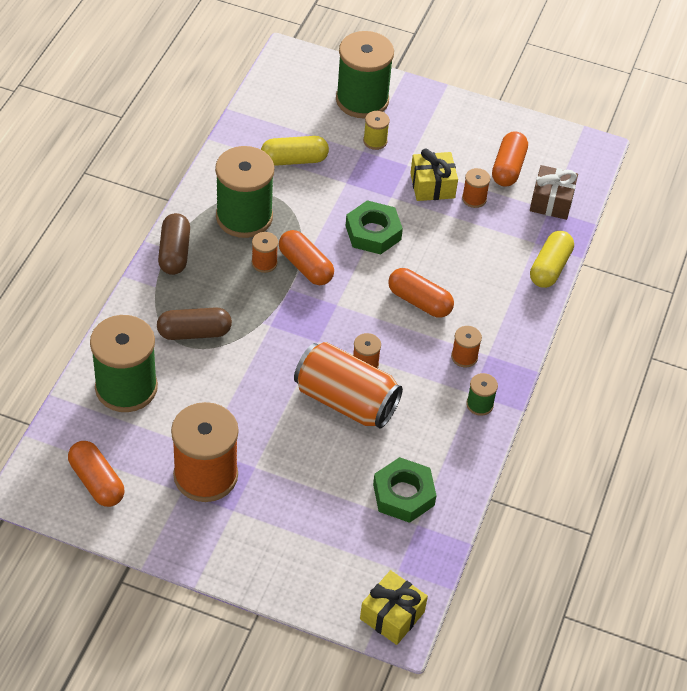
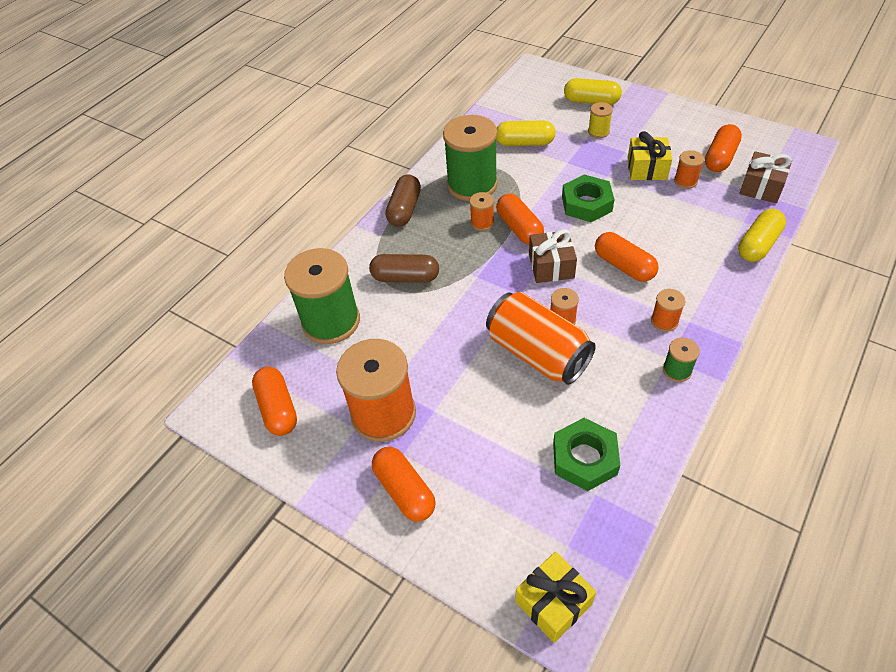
camera: 20 degrees right, 0 degrees up
(243, 542) = (404, 490): none -> orange capsule
(346, 307) = (551, 266): none -> brown gift
(362, 100) = (591, 101): green spool -> yellow capsule

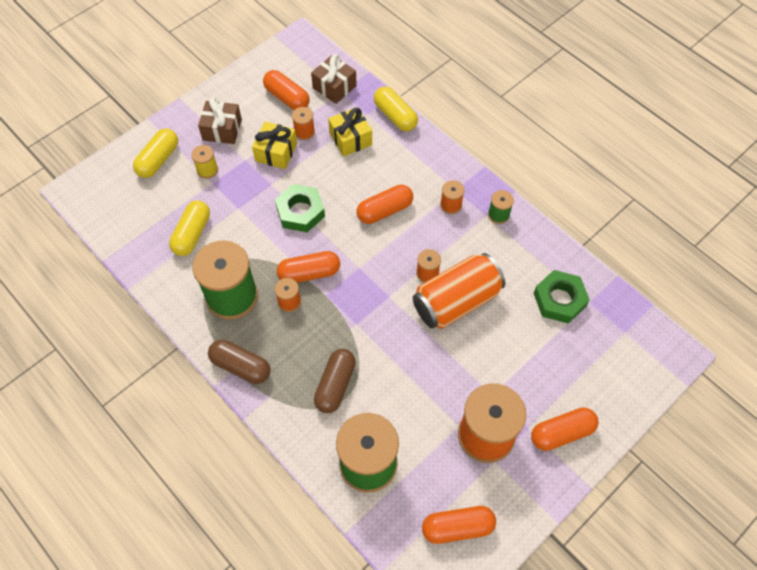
camera: 80 degrees left, 10 degrees up
(551, 266) = (365, 262): brown gift -> brown gift (222, 129)
(553, 602) = (663, 354): yellow gift -> yellow gift (350, 139)

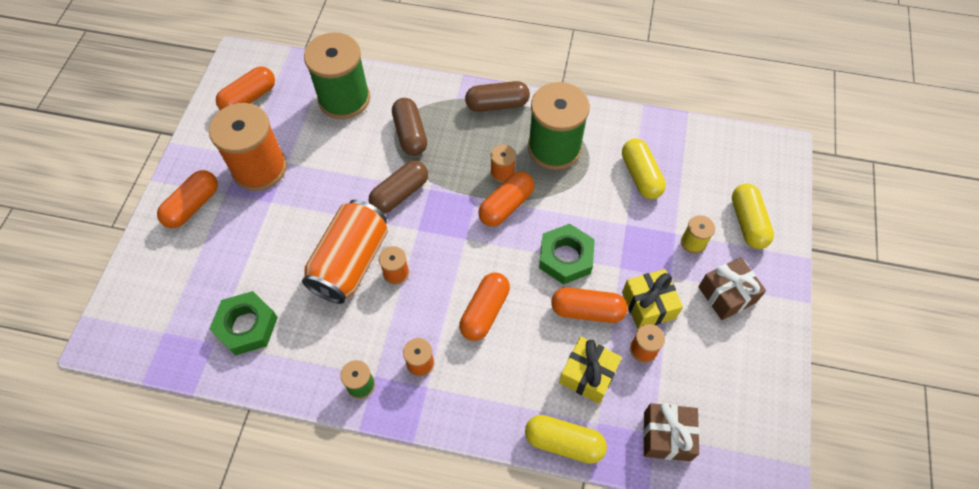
camera: 145 degrees right, 0 degrees up
(287, 98) = (703, 381): orange capsule -> orange capsule (587, 310)
(382, 334) = (400, 194): none -> brown capsule

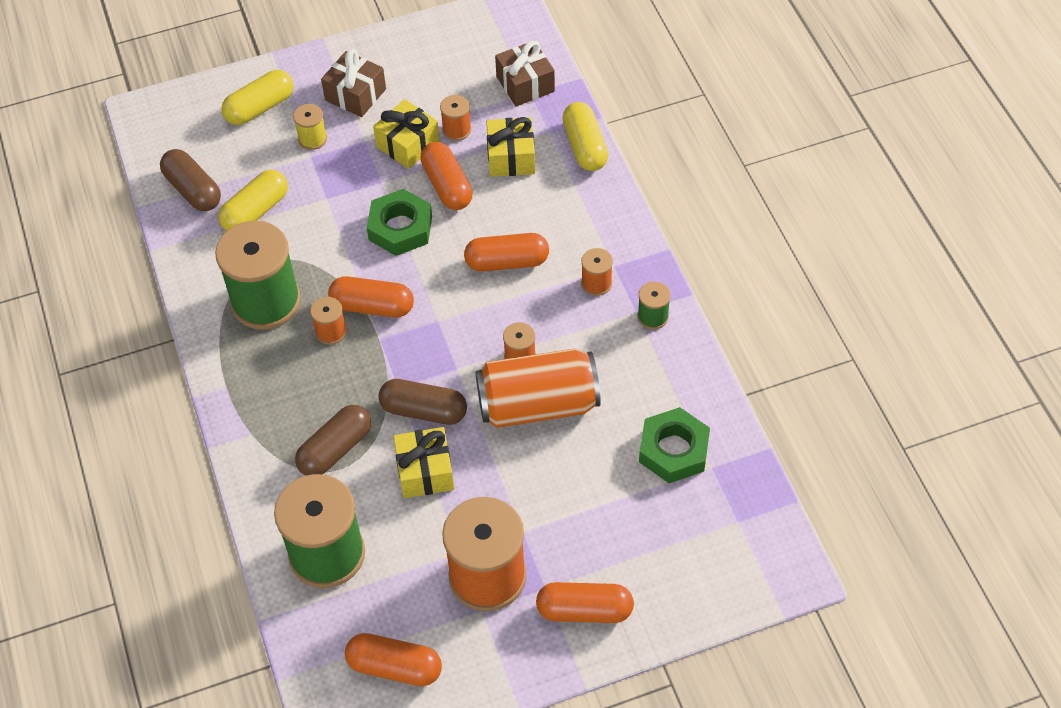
camera: 120 degrees left, 5 degrees down
(356, 172) = (425, 471): none -> yellow gift
(497, 104) = (235, 387): brown capsule -> brown capsule (193, 190)

